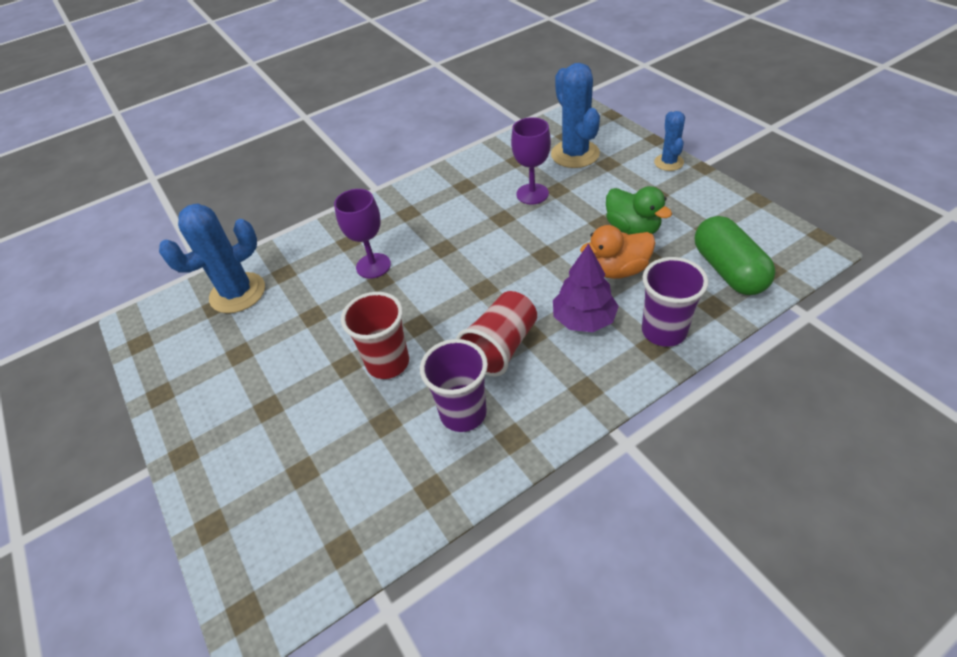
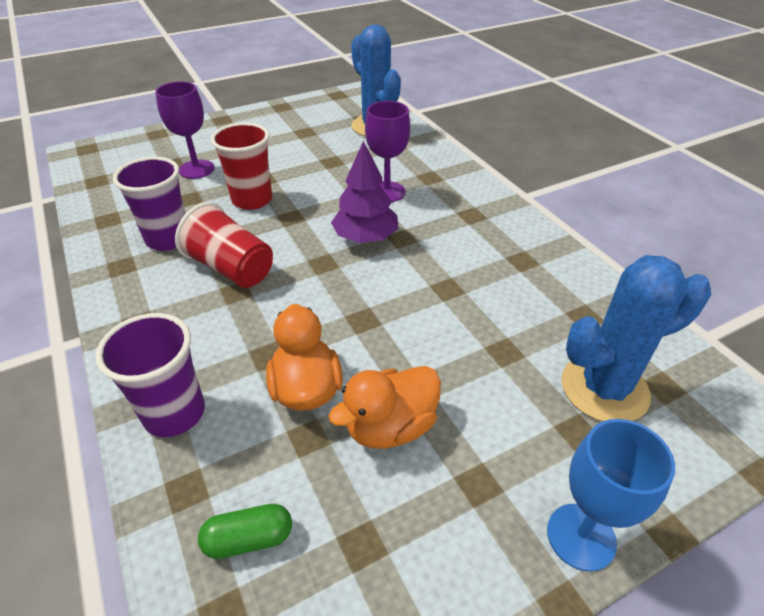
camera: 90 degrees right, 5 degrees down
(532, 194) = (496, 323): purple goblet -> purple goblet (196, 169)
(583, 319) = (235, 338): purple tree -> purple tree (365, 237)
(632, 229) = (390, 426): green duck -> orange duck
(668, 162) = (581, 536): blue cactus -> blue goblet
(728, 270) = (249, 539): green capsule -> green capsule, size x0.52

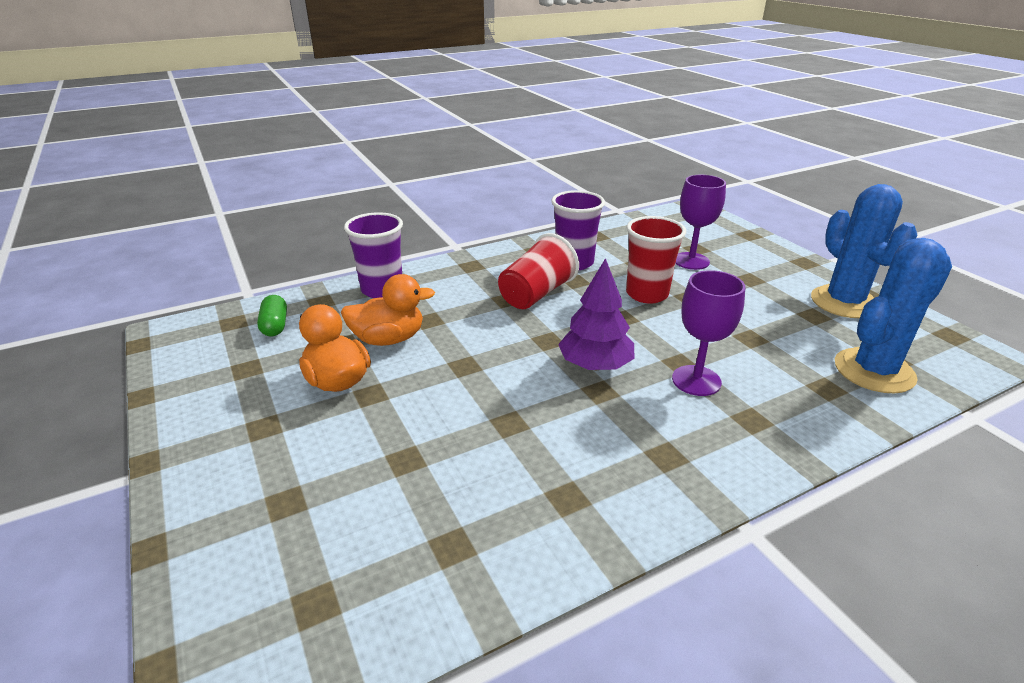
camera: 90 degrees right, 10 degrees down
(581, 536) = (186, 483): blue goblet -> none
(604, 389) = (331, 538): blue cactus -> blue cactus (844, 302)

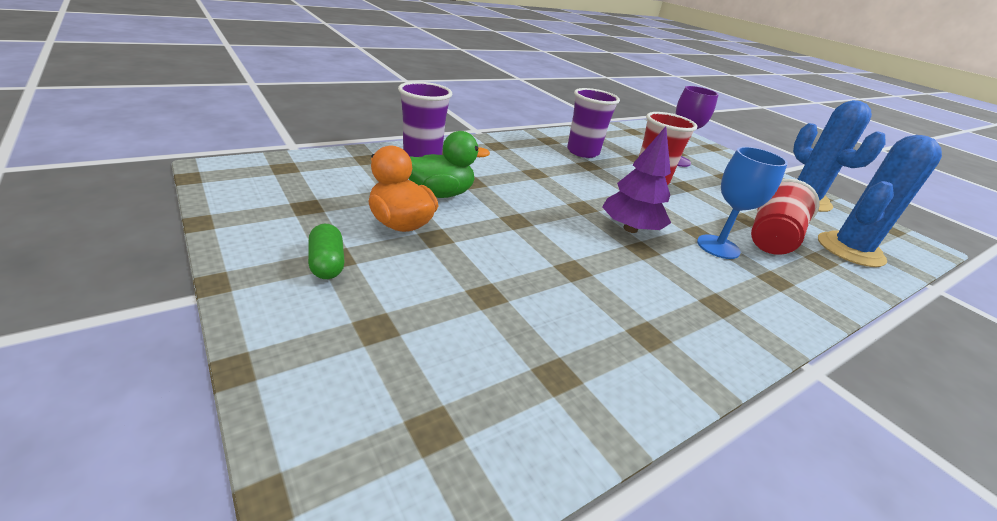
camera: 10 degrees left, 0 degrees up
(275, 325) = (327, 174): green capsule -> green capsule (327, 263)
(389, 339) = (440, 194): orange duck -> green duck
(536, 294) = (560, 171): red cup -> red cup (770, 239)
(696, 380) = (718, 247): purple goblet -> blue goblet

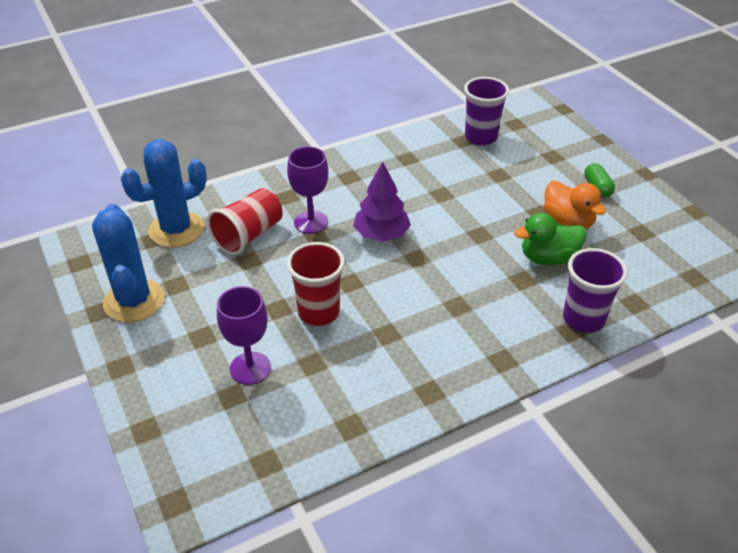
camera: 170 degrees left, 10 degrees up
(582, 152) = (386, 365): purple cup -> purple cup (481, 137)
(718, 247) = (311, 222): blue goblet -> purple goblet

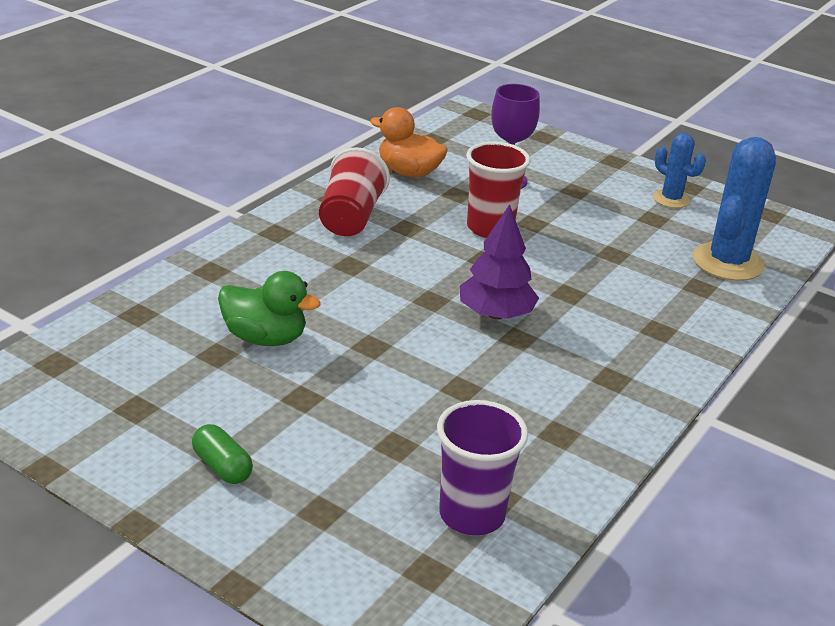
camera: 150 degrees right, 10 degrees down
(134, 301) = (671, 199): blue cactus -> blue cactus, size x0.58
(248, 235) = (644, 276): red cup -> red cup (350, 217)
(311, 222) = (593, 307): purple goblet -> none
(548, 258) = (265, 338): green duck -> green duck turned 60 degrees clockwise
(568, 222) = (254, 394): orange duck -> orange duck (409, 172)
(583, 319) = (199, 284): purple cup -> none

